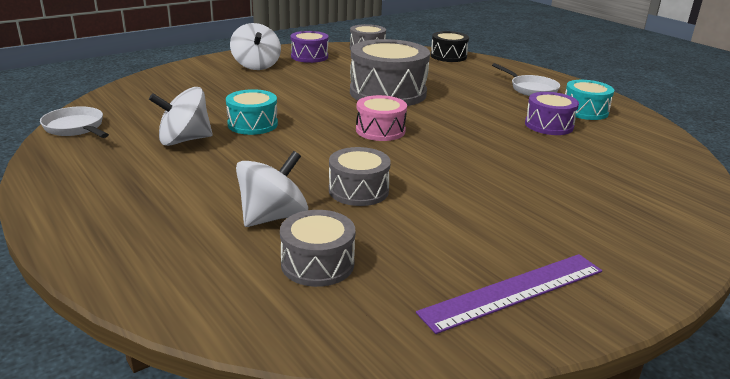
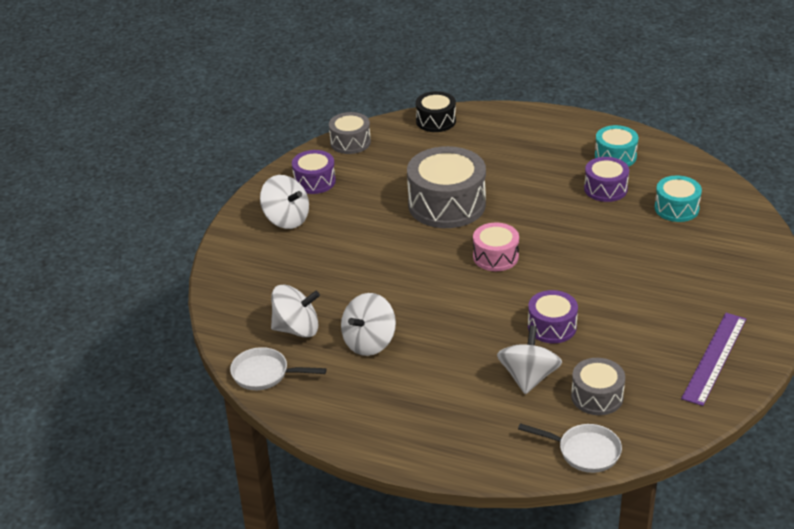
camera: 30 degrees left, 10 degrees up
(150, 114) = (296, 329): none -> white spinning top
(252, 124) = (394, 298): turquoise drum -> turquoise drum (676, 208)
(358, 190) = (552, 327): grey drum -> purple drum
(531, 89) = (550, 143): white pan -> white pan (584, 451)

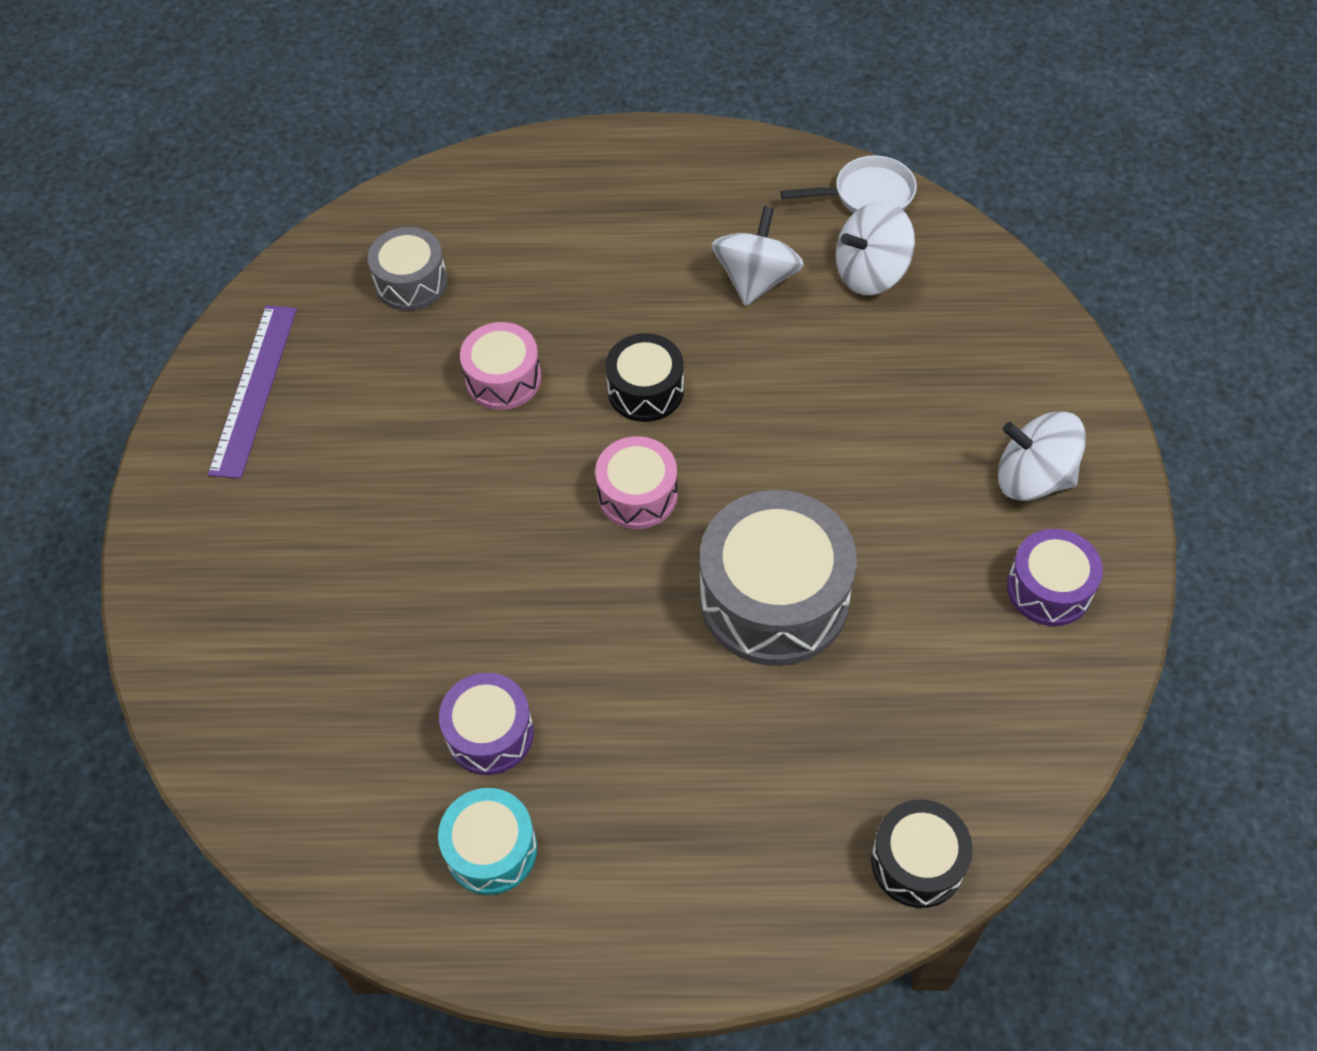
camera: 160 degrees right, 20 degrees up
(350, 142) = (1054, 728): grey drum -> none
(468, 301) = (645, 390): none -> black drum
(528, 377) = (512, 285): white spinning top -> none
(552, 327) = (503, 379): purple drum -> pink drum
(584, 451) = (411, 203): white pan -> none
(676, 208) = (343, 715): turquoise drum -> none

